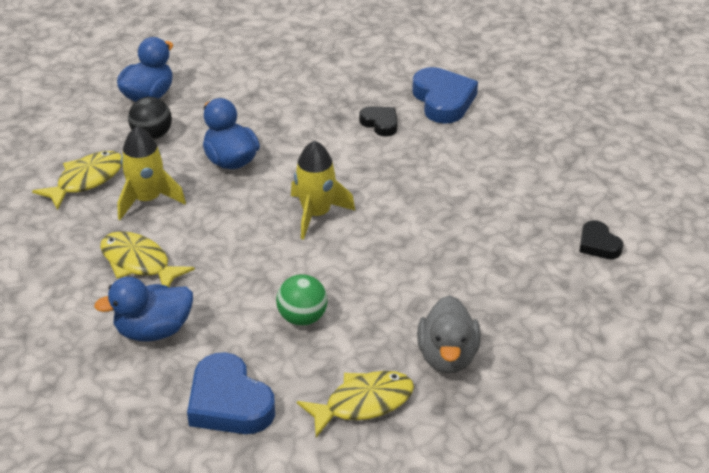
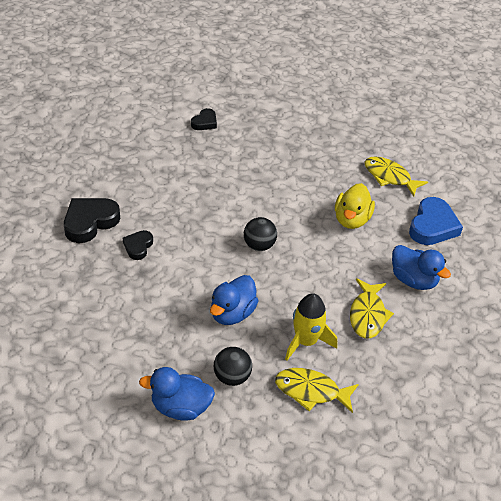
camera: 120 degrees left, 5 degrees up
(302, 317) = (351, 220): green ball -> yellow duck
(316, 214) = (259, 245): yellow rocket -> black ball
(443, 100) = (90, 222): blue heart -> black heart
(447, 356) = (334, 157): grey duck -> none

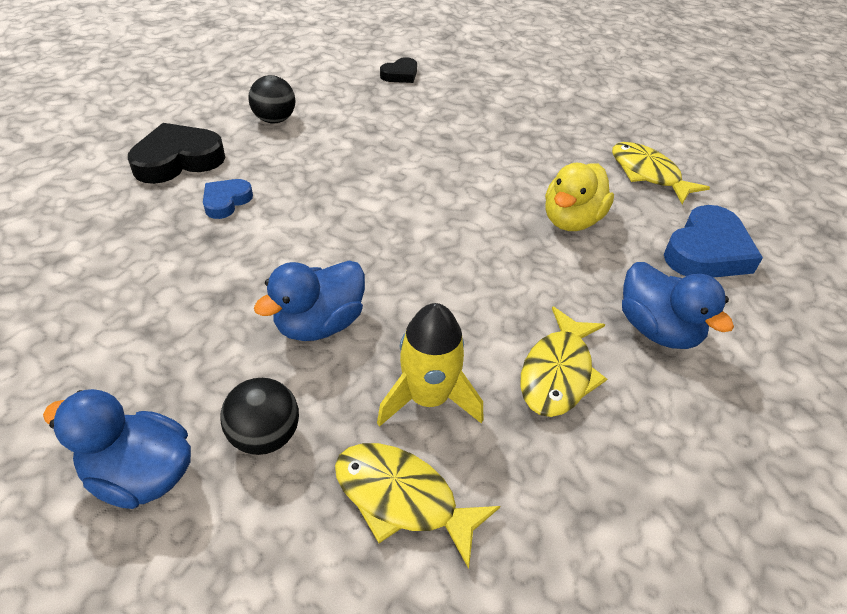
camera: 15 degrees right, 0 degrees up
(138, 246) = (226, 201): black heart -> blue heart
(259, 245) = (410, 231): black ball -> black ball (275, 120)

